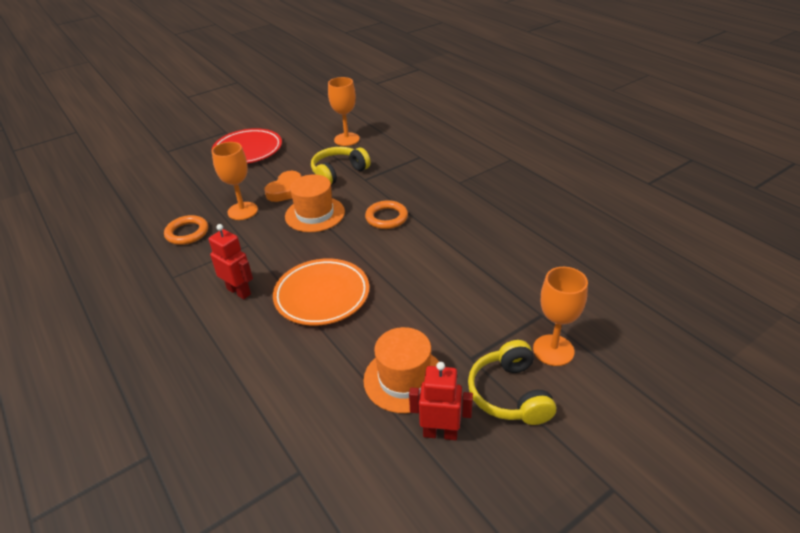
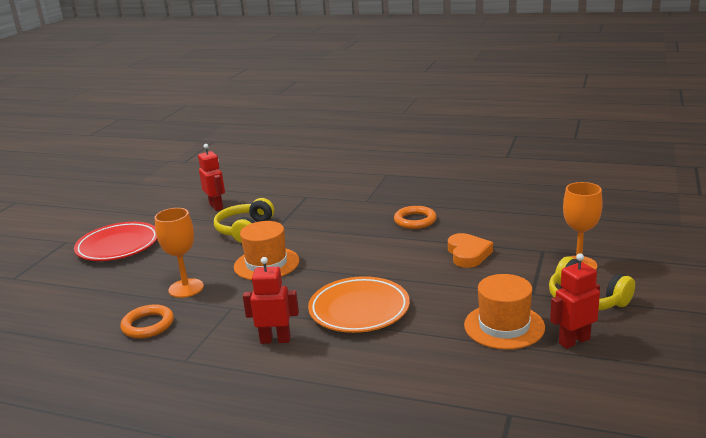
camera: 35 degrees left, 15 degrees down
(287, 190) = (210, 258): orange heart -> orange heart (468, 254)
(346, 139) = (216, 206): orange goblet -> red robot
(386, 217) = (338, 242): orange ring -> orange ring (415, 220)

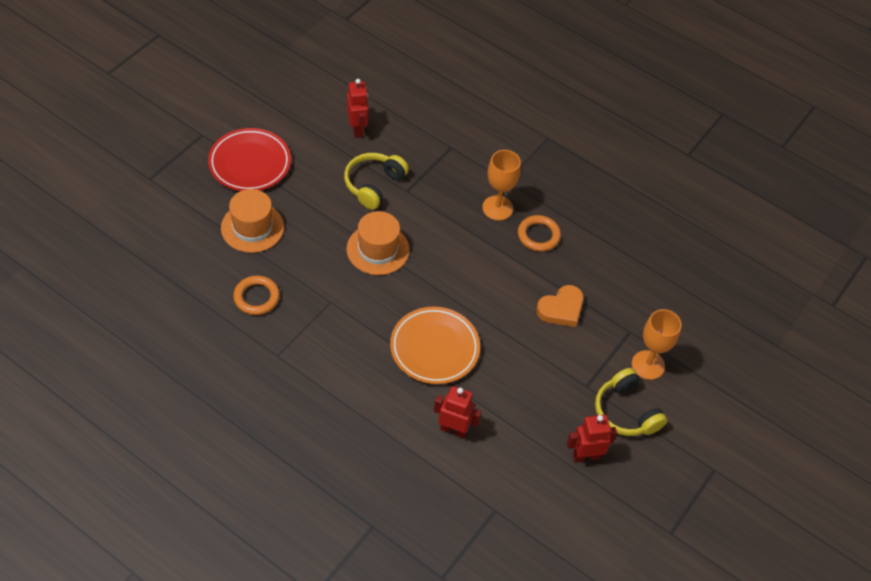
camera: 10 degrees right, 30 degrees up
(186, 288) = (298, 257): orange goblet -> orange goblet (497, 208)
(275, 340) = (354, 359): red robot -> red robot (453, 430)
(468, 254) = (561, 309): orange heart -> orange heart turned 45 degrees clockwise
(504, 326) = (541, 416): orange hat -> orange hat (252, 227)

